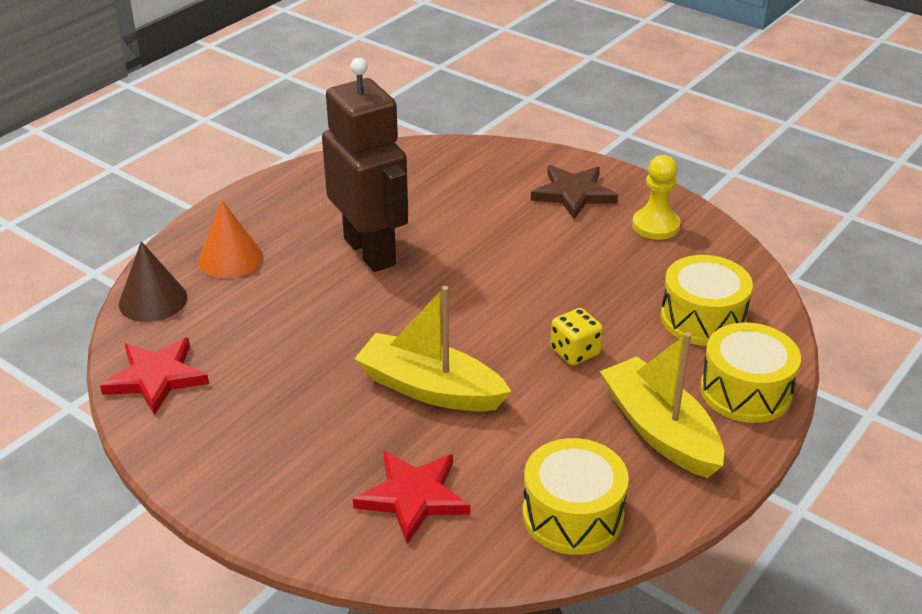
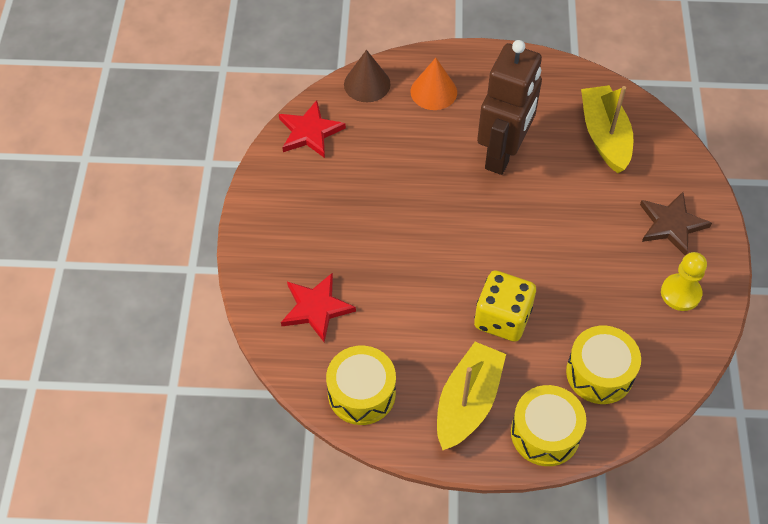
camera: 55 degrees right, 20 degrees up
(430, 389) = (406, 263): yellow boat -> yellow boat (604, 136)
(575, 352) = (502, 318): yellow dice -> yellow dice, size x1.66

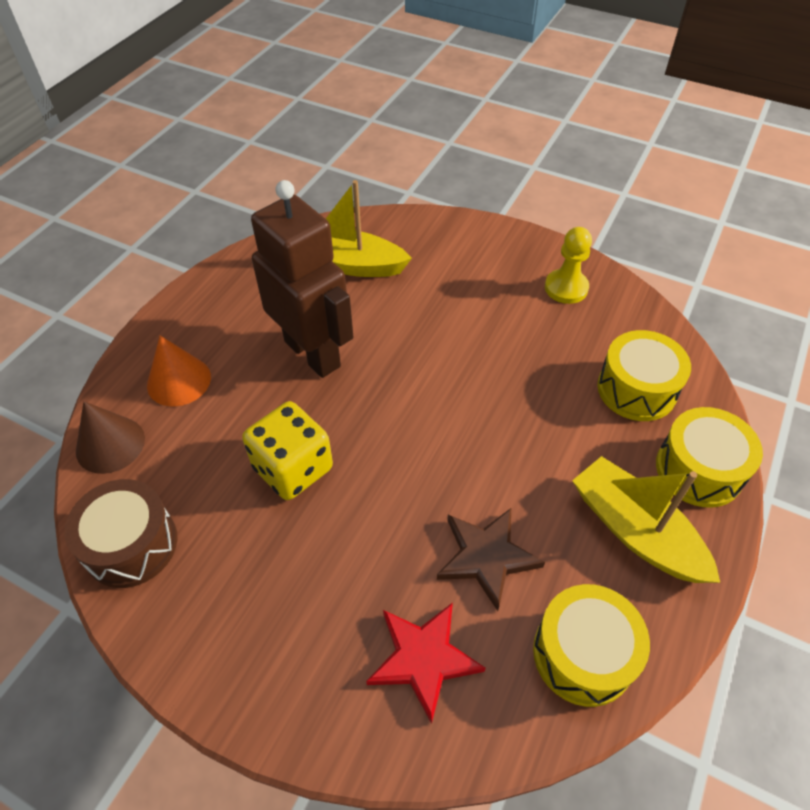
camera: 65 degrees left, 5 degrees down
(310, 132) = (131, 544): red star -> brown drum
(502, 318) = (532, 447): yellow dice -> yellow dice (293, 468)
(671, 224) = (484, 261): brown star -> brown star (486, 557)

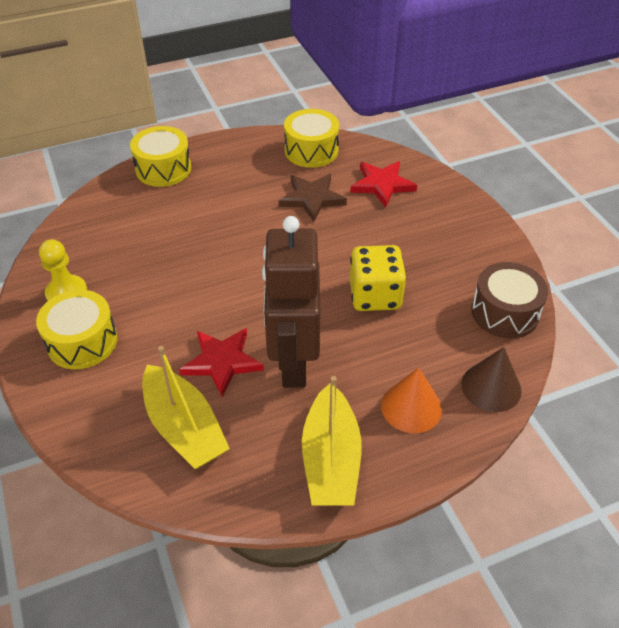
camera: 140 degrees left, 5 degrees down
(372, 318) = (222, 362): none -> red star
(636, 389) = (130, 214): yellow drum -> yellow drum (82, 341)
(636, 531) = (230, 168): yellow boat -> yellow boat (331, 459)

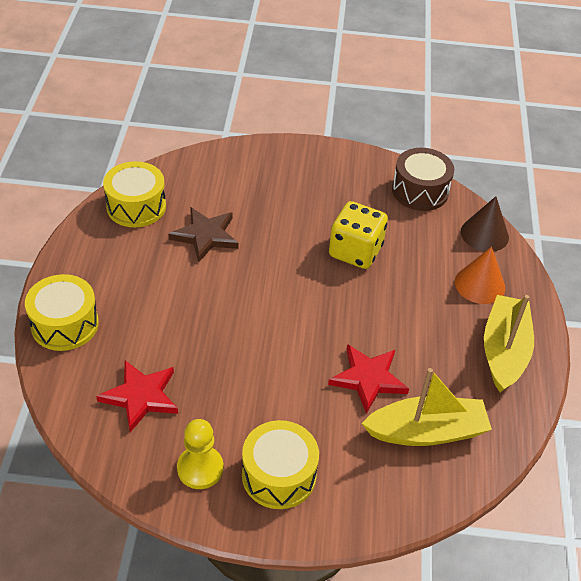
camera: 65 degrees left, 0 degrees up
(293, 363) = (397, 333): brown robot -> none
(331, 459) = (504, 351): yellow boat -> yellow boat turned 105 degrees counterclockwise
(382, 185) = (225, 184): red star -> red star (141, 396)

